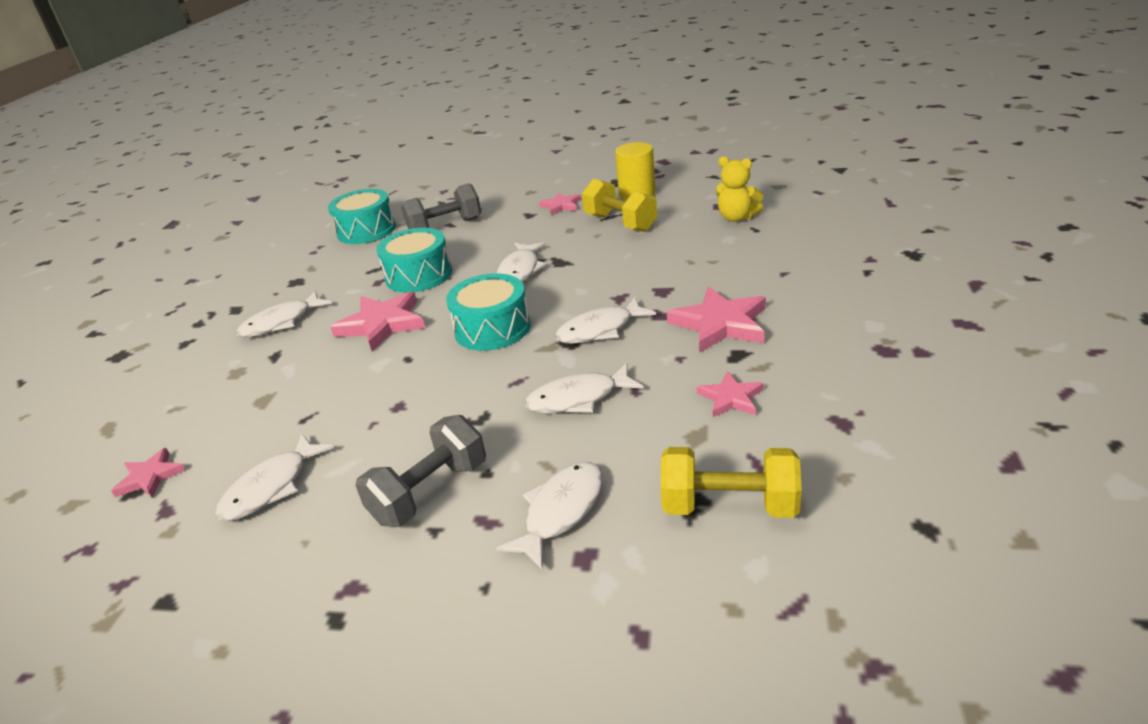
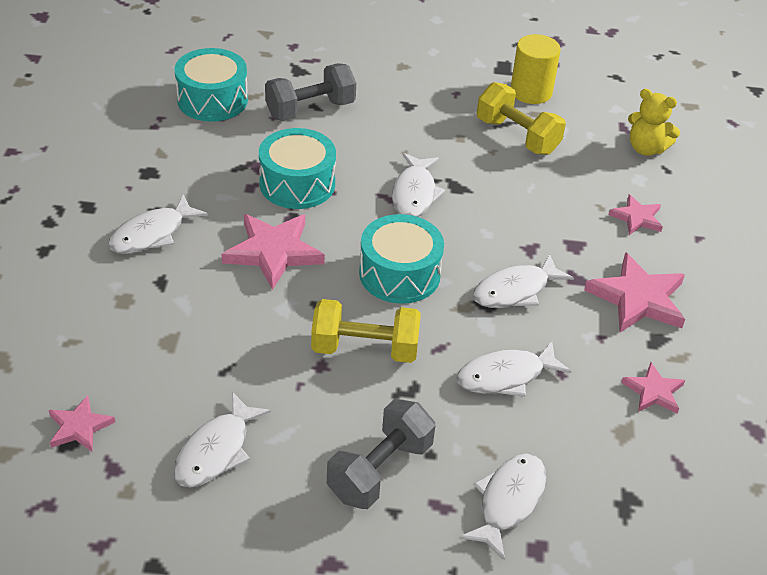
camera: 10 degrees left, 10 degrees up
(561, 206) = (444, 97): pink star -> pink star (637, 218)
(729, 506) = (658, 508): yellow dumbbell -> yellow dumbbell (365, 349)

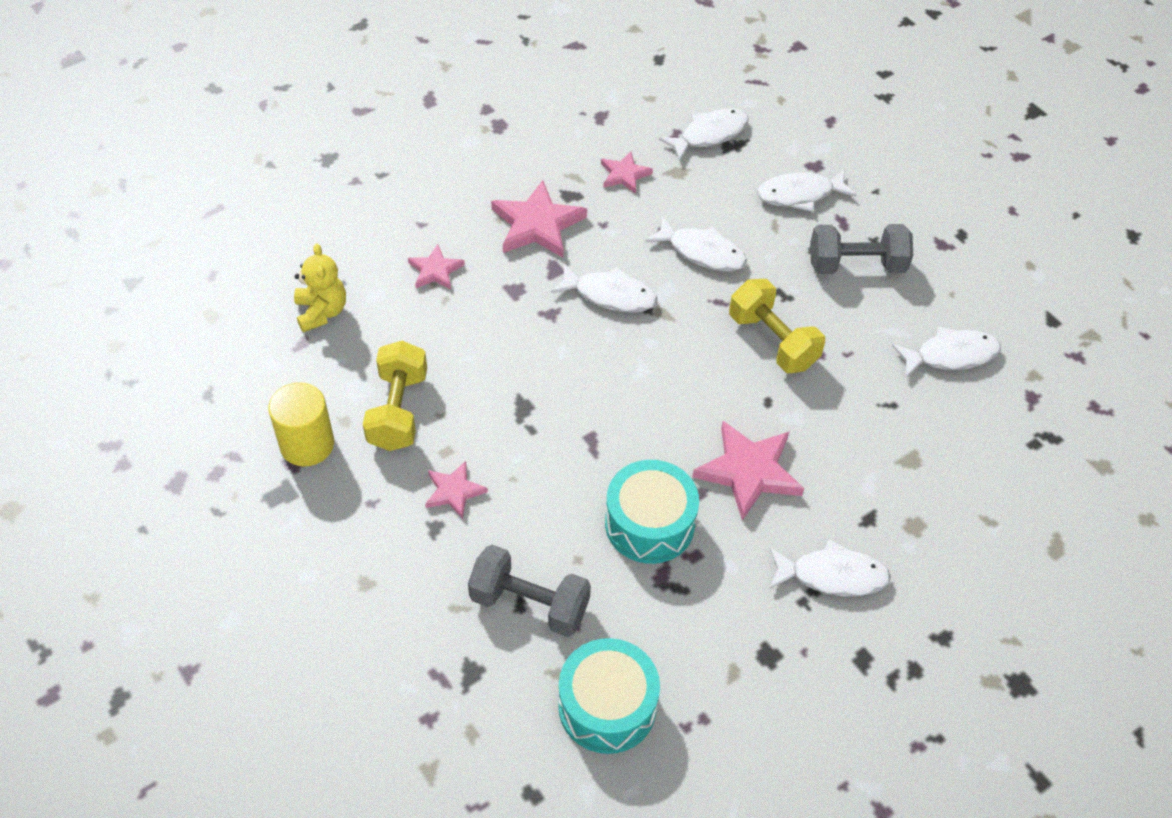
camera: 130 degrees left, 10 degrees up
(79, 427) = (1034, 444): pink star -> pink star (454, 491)
(399, 274) = (675, 373): turquoise drum -> none
(414, 193) = (566, 430): white fish -> white fish (709, 134)

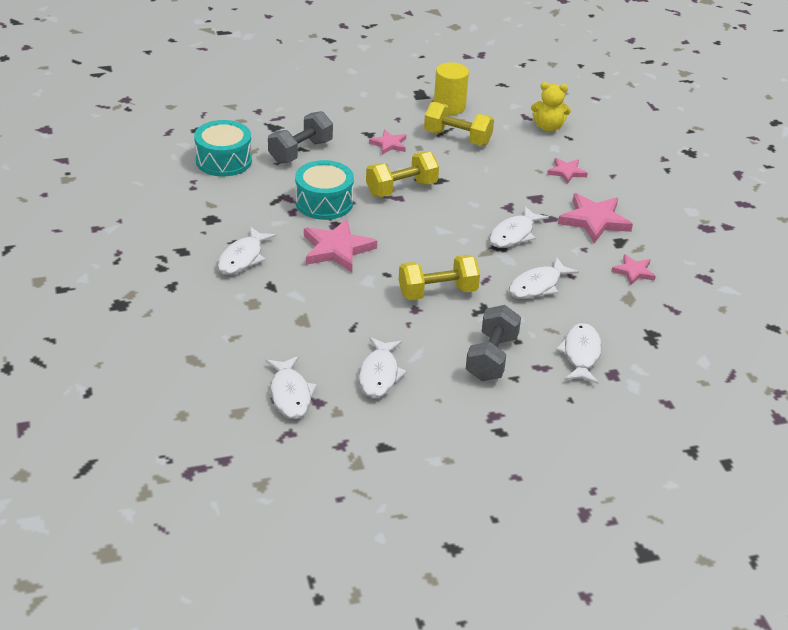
camera: 110 degrees right, 15 degrees down
(567, 441) = (401, 188): none -> yellow dumbbell
(709, 134) = (668, 327): white fish -> white fish (290, 394)

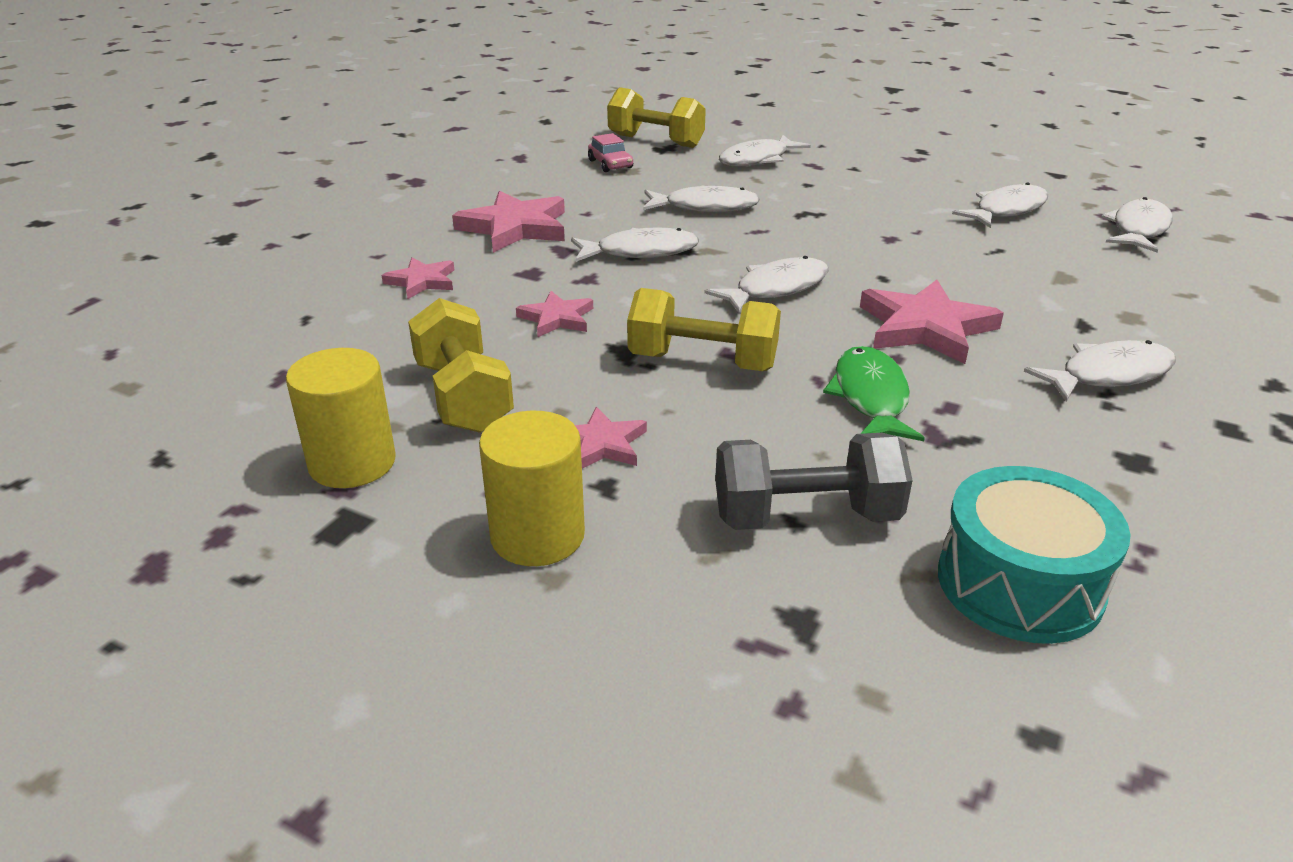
camera: 135 degrees left, 5 degrees down
(324, 202) = (870, 397): turquoise drum -> green fish
(366, 114) = (537, 536): none -> yellow cylinder
(424, 241) = (776, 289): none -> white fish
(437, 292) = (838, 241): yellow dumbbell -> yellow dumbbell (656, 141)
(491, 358) = (857, 183): grey dumbbell -> none
(548, 127) = (293, 345): yellow teddy bear -> none
(633, 271) = (578, 182): pink star -> pink star (557, 318)
(648, 299) = (610, 164): none -> pink car

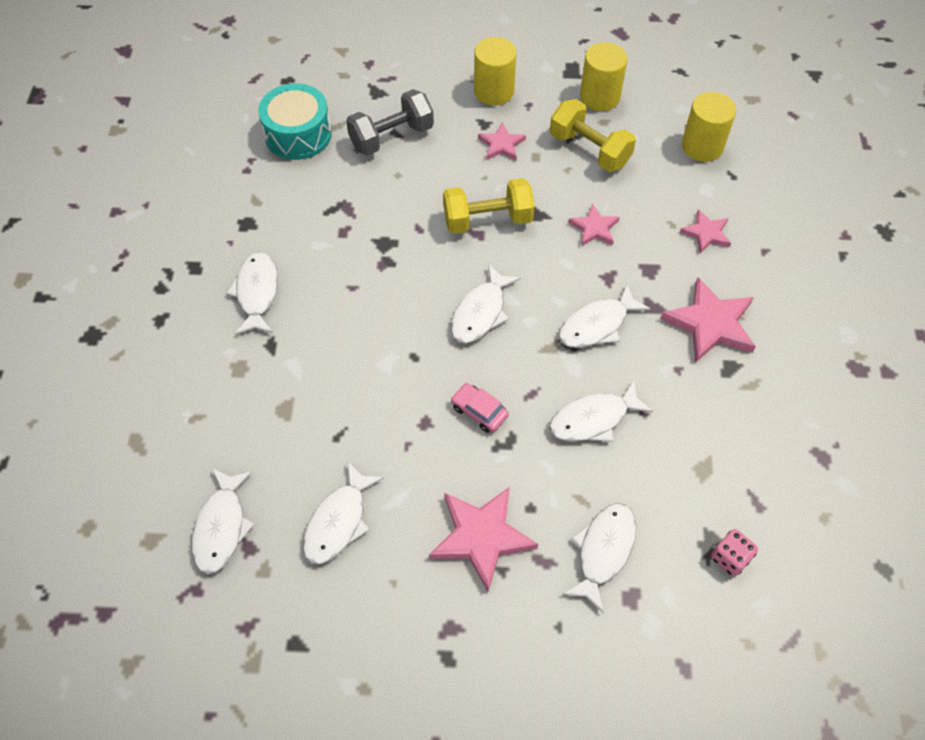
camera: 155 degrees right, 25 degrees up
(294, 355) = (702, 146): none -> yellow cylinder
(610, 164) = (730, 476): pink car -> pink car (479, 411)
(656, 141) = (730, 558): yellow dumbbell -> pink dice
(870, 397) = (386, 224): green fish -> none
(925, 327) = (371, 303): pink star -> pink star (481, 537)
(1108, 375) = (257, 293): white fish -> white fish turned 135 degrees clockwise

